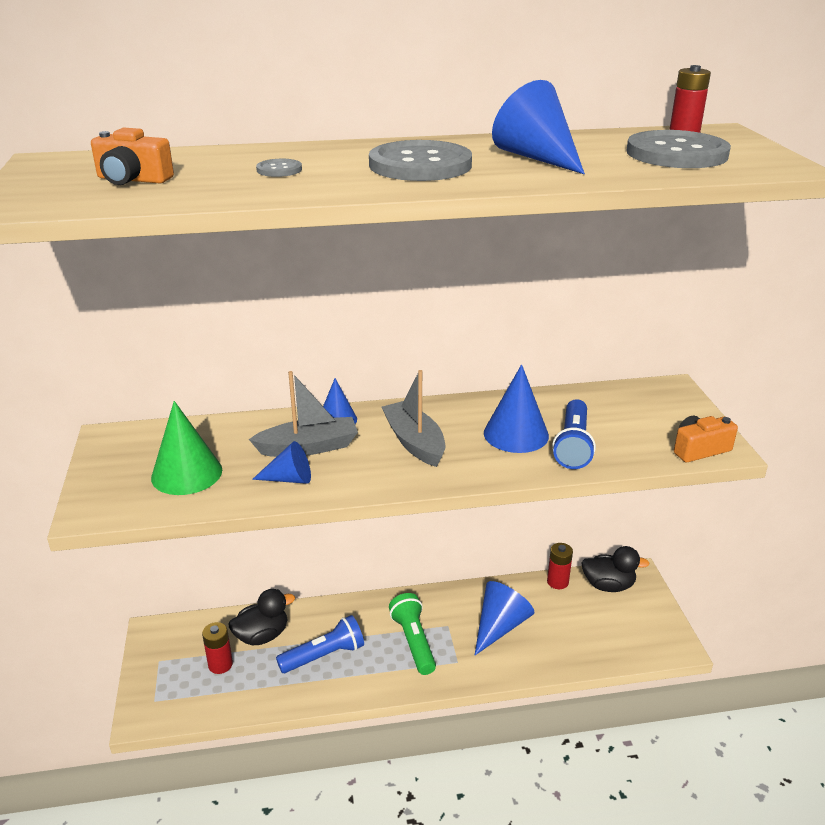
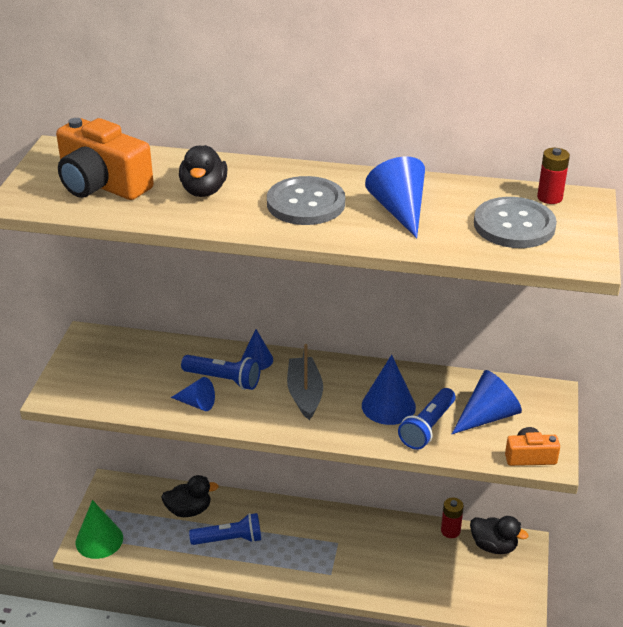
camera: 20 degrees right, 5 degrees up
(132, 180) = (102, 184): orange camera -> orange camera, size x1.86
(186, 473) = (128, 381): green cone -> green cone (99, 540)
(220, 664) = (149, 524): red battery -> none
(279, 170) = (204, 190): grey button -> black duck
(308, 447) = (223, 379): grey boat -> blue flashlight
(413, 641) = (303, 548): green flashlight -> none
(500, 626) = (380, 555): blue cone -> blue cone (487, 416)

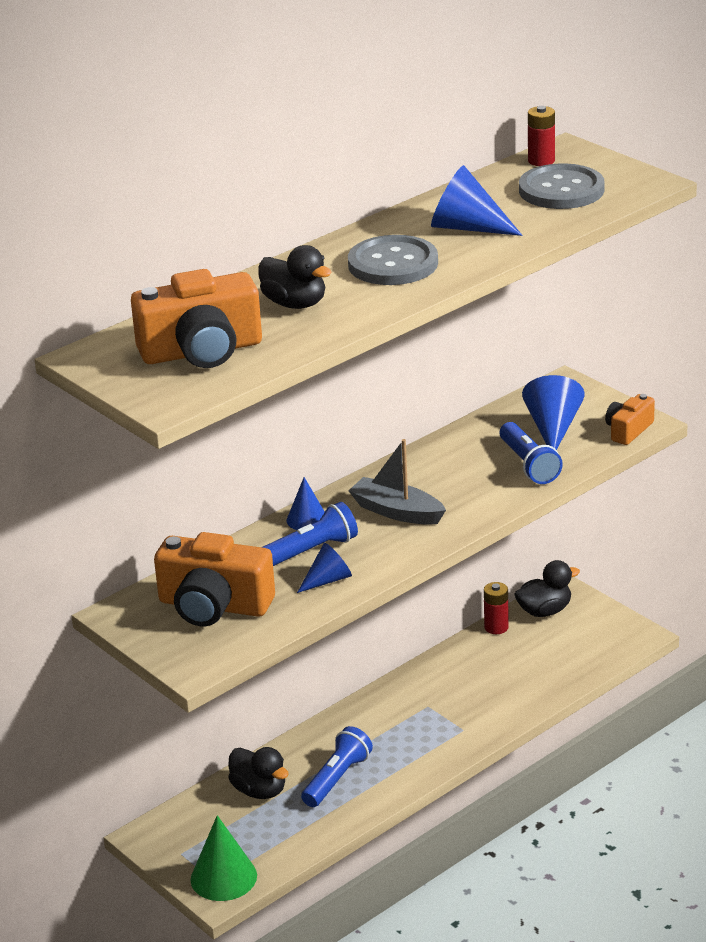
camera: 50 degrees left, 5 degrees down
(126, 370) = (214, 606): none -> orange camera
(189, 510) = (259, 790): black duck -> black duck turned 105 degrees clockwise
(388, 406) = (473, 473): blue cone -> none

